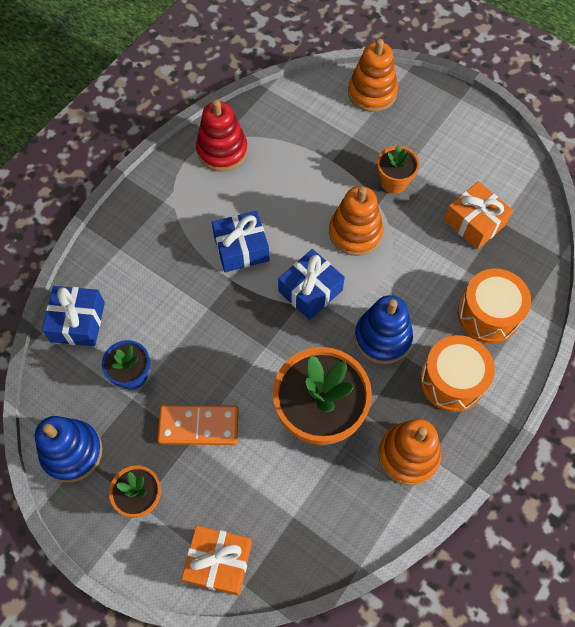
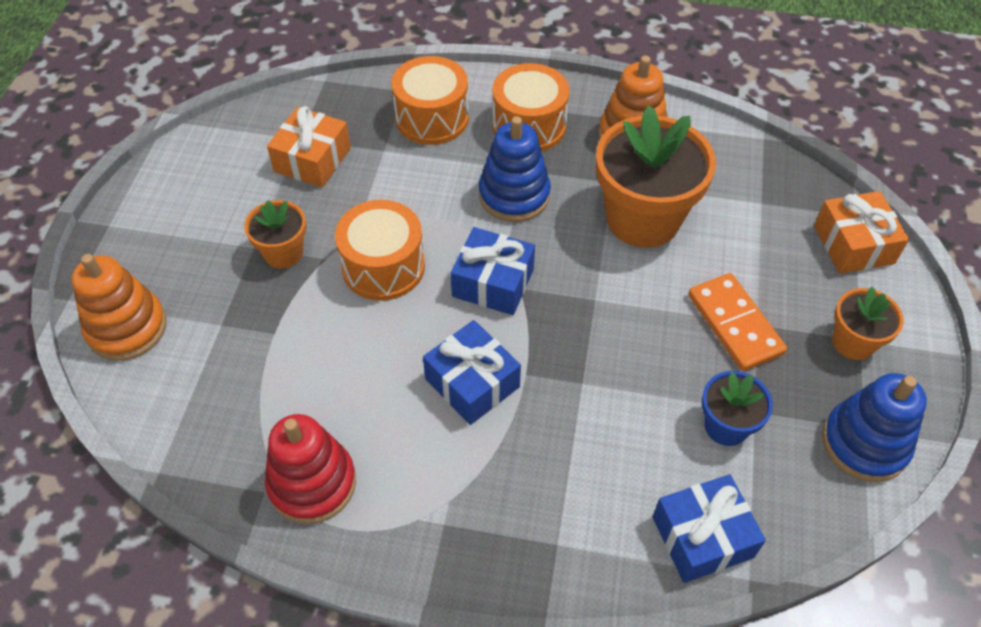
camera: 115 degrees left, 10 degrees down
(355, 233) = (383, 267): orange stacking toy -> orange drum

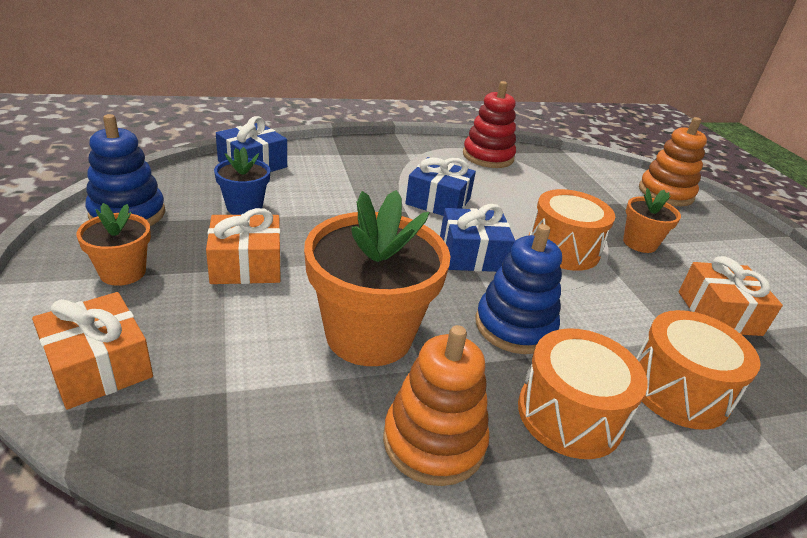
camera: 150 degrees right, 20 degrees down
(734, 324) = (246, 265): orange domino -> orange gift

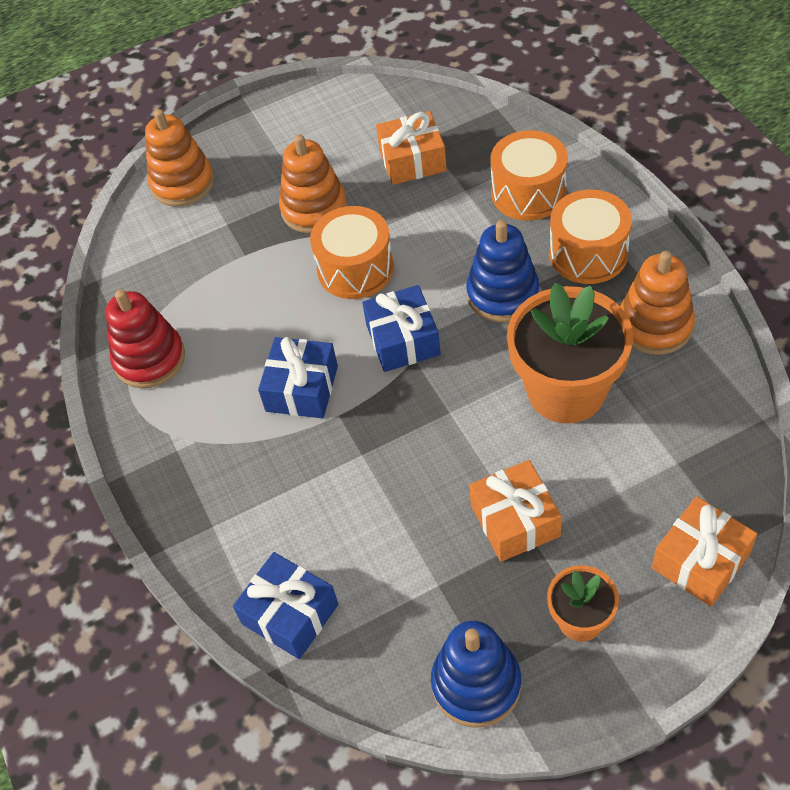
camera: 90 degrees left, 20 degrees up
(244, 207) = (405, 573): blue flower pot -> none
(639, 243) = (314, 209): orange flower pot -> orange stacking toy

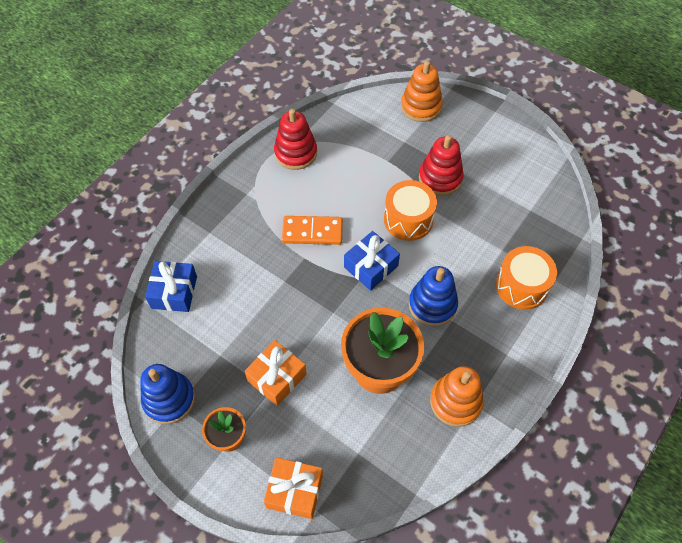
camera: 55 degrees right, 5 degrees up
(302, 388) = (312, 232): blue gift -> orange domino
(314, 209) = (440, 178): orange stacking toy -> red stacking toy
(412, 160) = (508, 211): orange gift -> none
(588, 253) = (492, 340): orange drum -> none

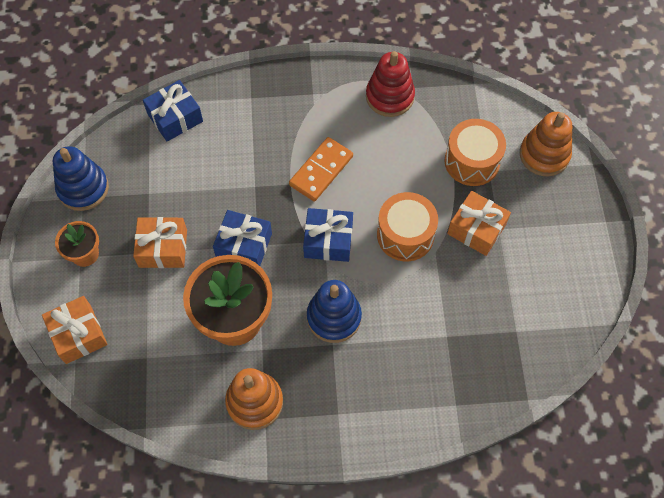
camera: 50 degrees right, 5 degrees up
(312, 232) = (321, 170): orange domino -> orange domino turned 75 degrees clockwise
(325, 321) = (244, 245): none -> blue gift
(440, 178) = (476, 229): red stacking toy -> orange gift
(521, 286) = (422, 379): orange drum -> orange drum (472, 161)

